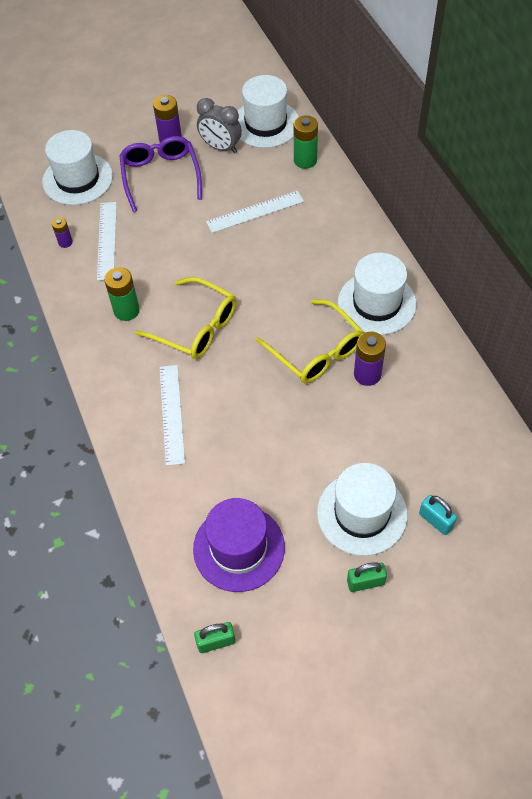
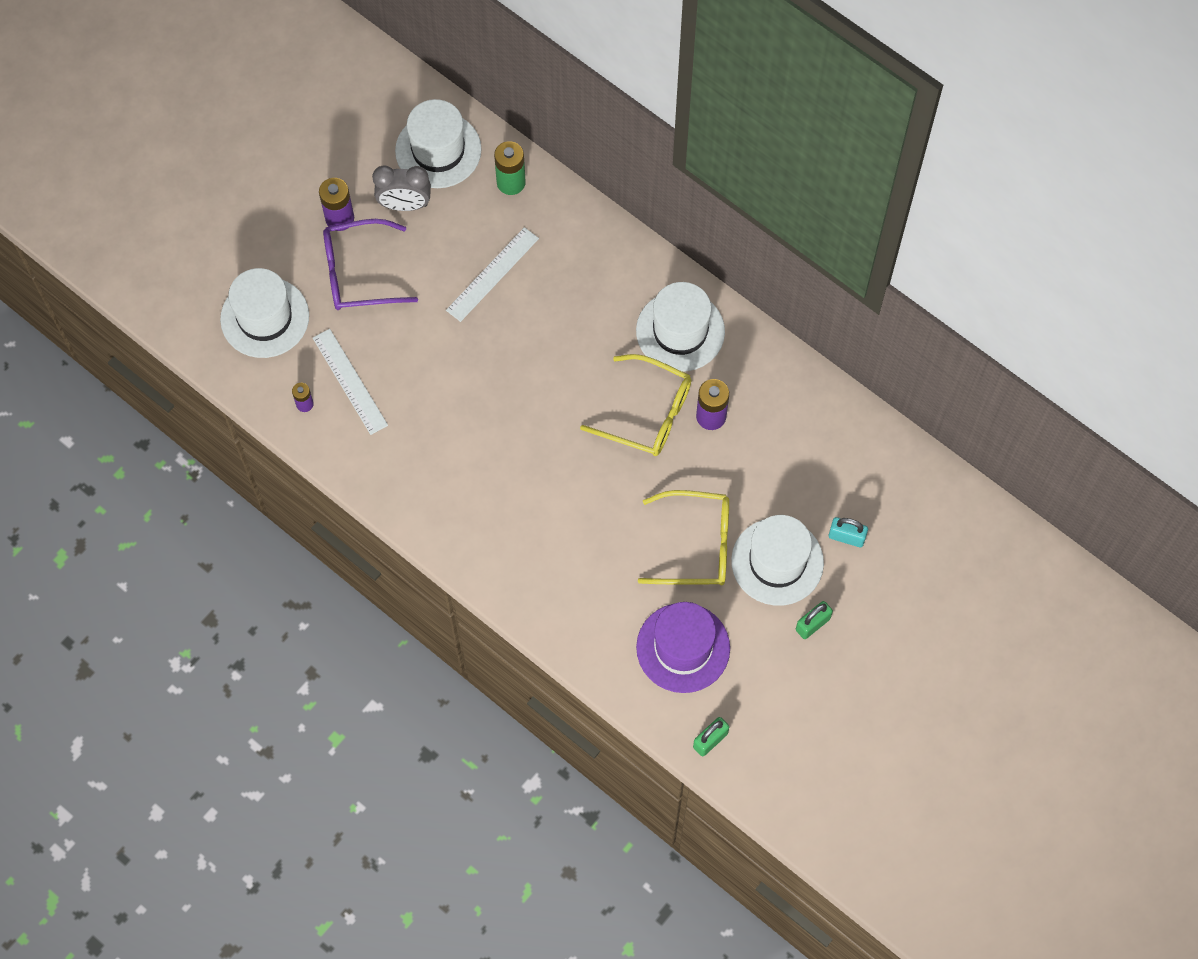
camera: 30 degrees left, 10 degrees up
(126, 310) = (425, 455): green battery -> none
(161, 176) = (359, 273): purple glasses -> purple glasses turned 60 degrees counterclockwise
(171, 414) = (541, 547): white ruler -> none
(195, 327) = (509, 442): yellow glasses -> yellow glasses (696, 545)

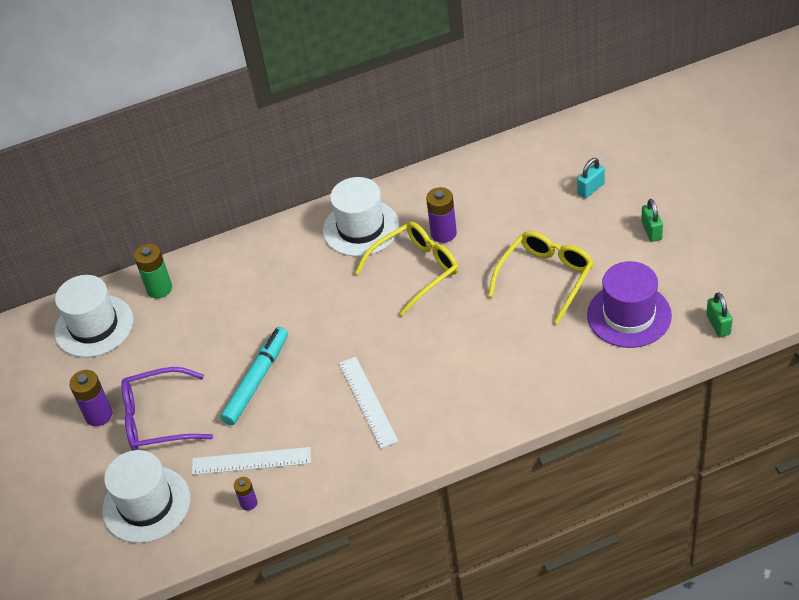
camera: 55 degrees left, 20 degrees down
(359, 273) = (158, 419): purple glasses -> purple glasses turned 60 degrees clockwise
(405, 205) = (122, 365): grey clock -> none
(442, 336) = (257, 380): none -> turquoise marker
(492, 274) = (228, 328): white ruler -> white ruler (367, 401)
(777, 562) = (588, 234): white hat -> none

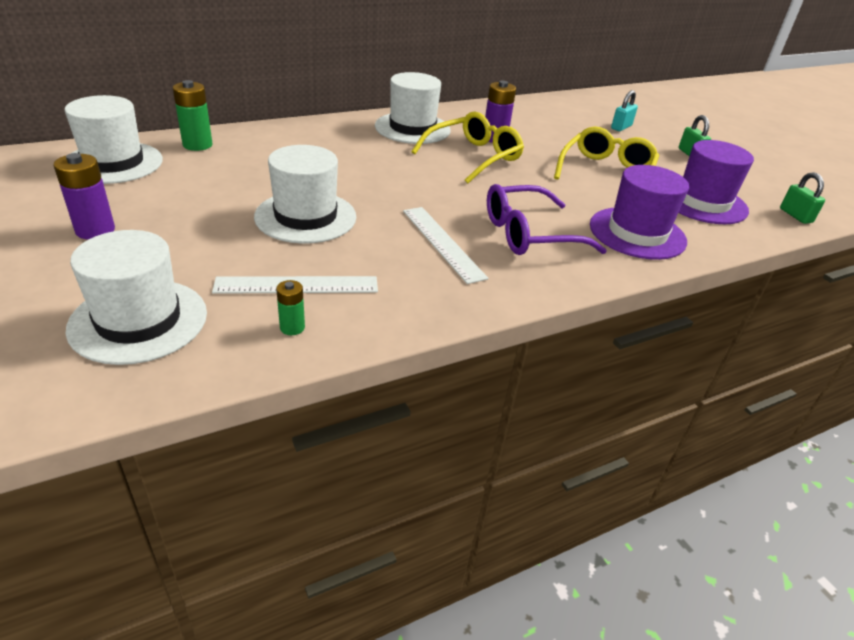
camera: 15 degrees left, 10 degrees down
(158, 419) = (175, 239): purple glasses -> purple glasses (529, 234)
(248, 503) = (292, 327): purple battery -> green battery
(257, 380) = (305, 217): turquoise marker -> white hat
(545, 369) = (637, 233): none -> purple hat

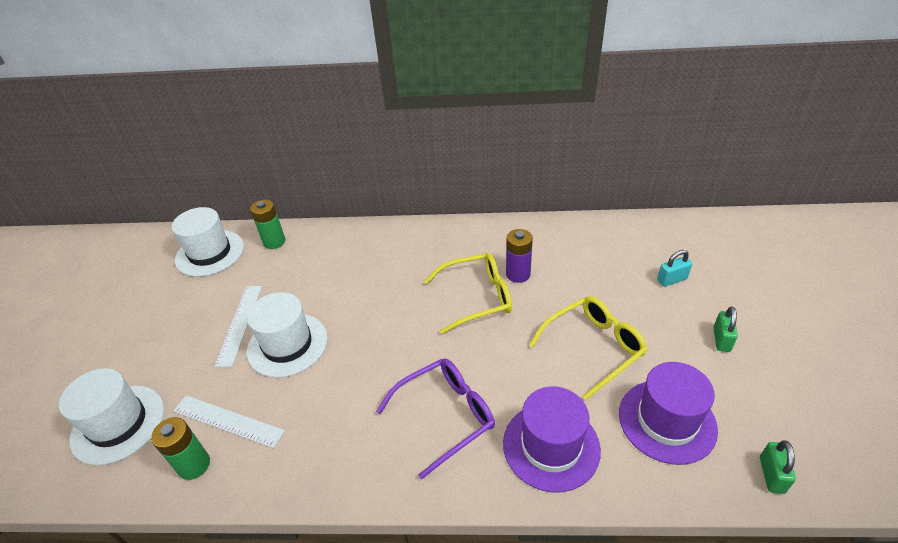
camera: 35 degrees right, 5 degrees up
(95, 230) = (154, 324): purple battery -> none
(292, 327) = (194, 465): green battery -> green battery, size x1.72
(412, 128) = (452, 247): white hat -> none
(442, 243) = (363, 405): white ruler -> white ruler (239, 324)
(529, 234) = (445, 416): purple glasses -> purple glasses turned 135 degrees clockwise

